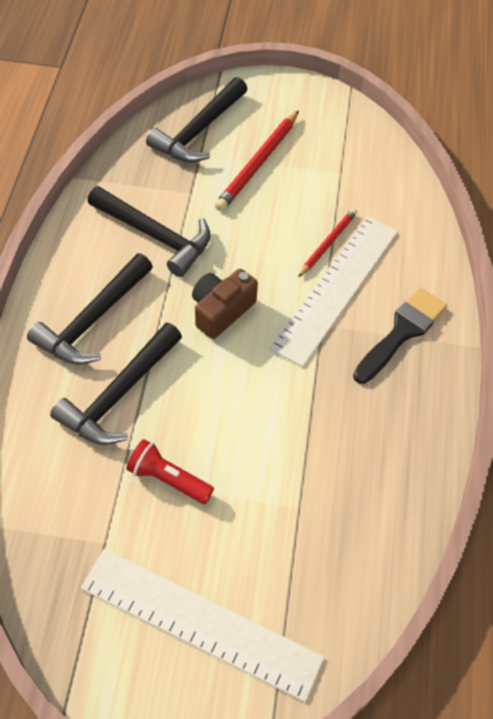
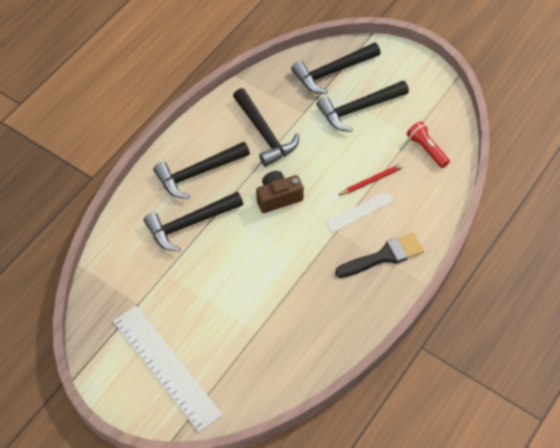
camera: 30 degrees right, 0 degrees up
(168, 479) = (191, 284): red flashlight -> red flashlight (426, 149)
(258, 163) = (359, 109): red pencil -> black hammer
(336, 288) = (359, 211): white ruler -> white ruler, size x0.53

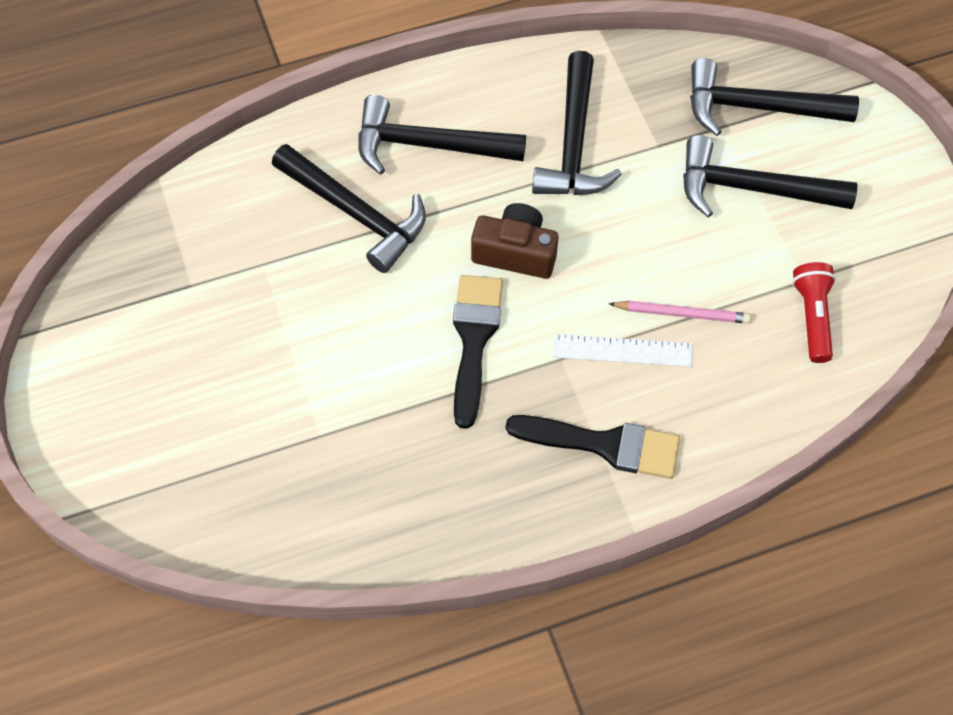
camera: 35 degrees right, 5 degrees up
(166, 367) = (153, 403): white ruler -> none
(190, 224) = (356, 213): black hammer -> black hammer turned 150 degrees counterclockwise
(291, 247) = (474, 339): none -> black brush
(372, 180) = (682, 314): red pencil -> pink pencil

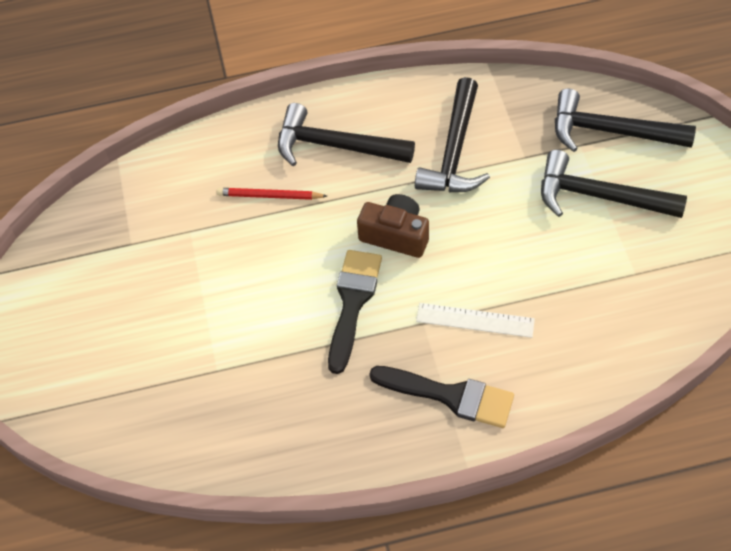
camera: 10 degrees right, 5 degrees down
(356, 213) = (270, 196): black hammer -> red pencil
(682, 314) = (528, 294): pink pencil -> none
(812, 317) = (639, 304): red flashlight -> none

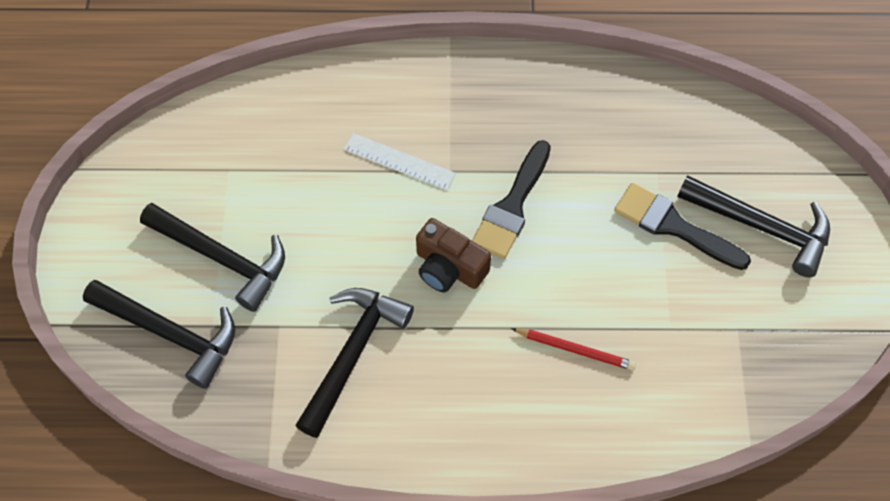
camera: 170 degrees left, 5 degrees up
(335, 146) = (486, 397): black hammer -> black hammer (761, 227)
(450, 396) = (445, 101): black brush -> black brush (673, 226)

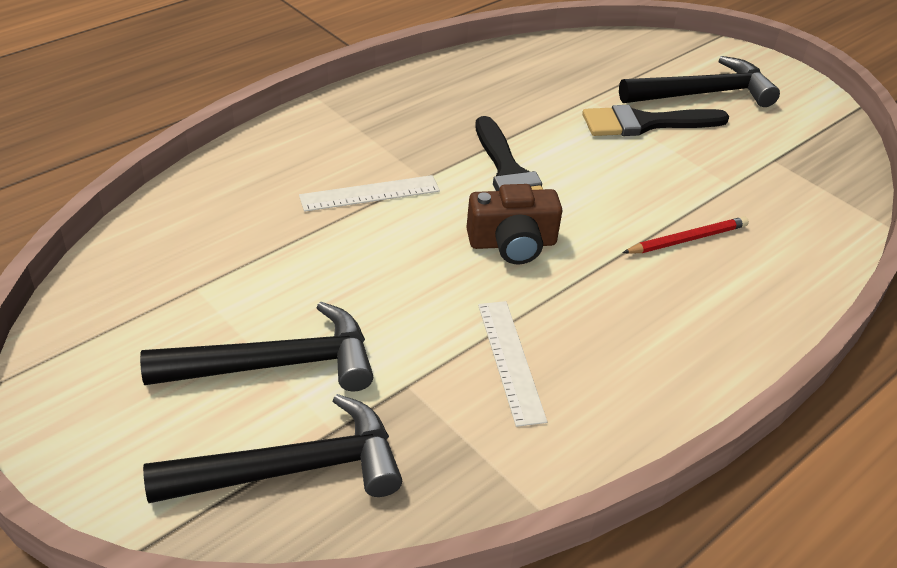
camera: 45 degrees left, 20 degrees down
(352, 354) = (510, 361): black hammer -> white ruler

